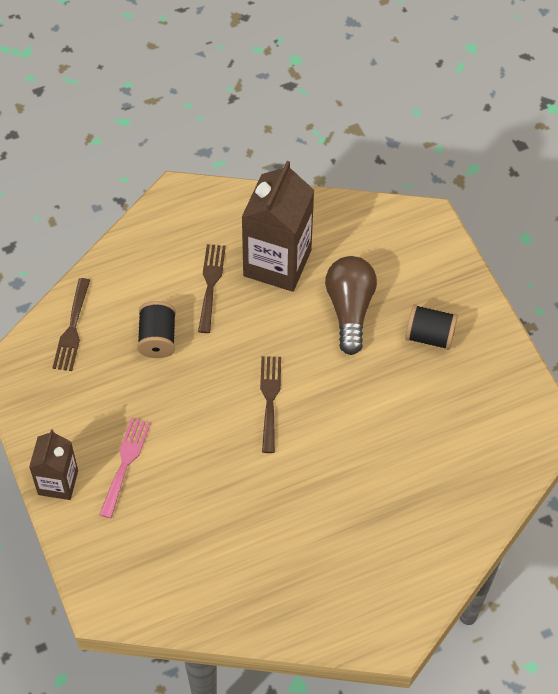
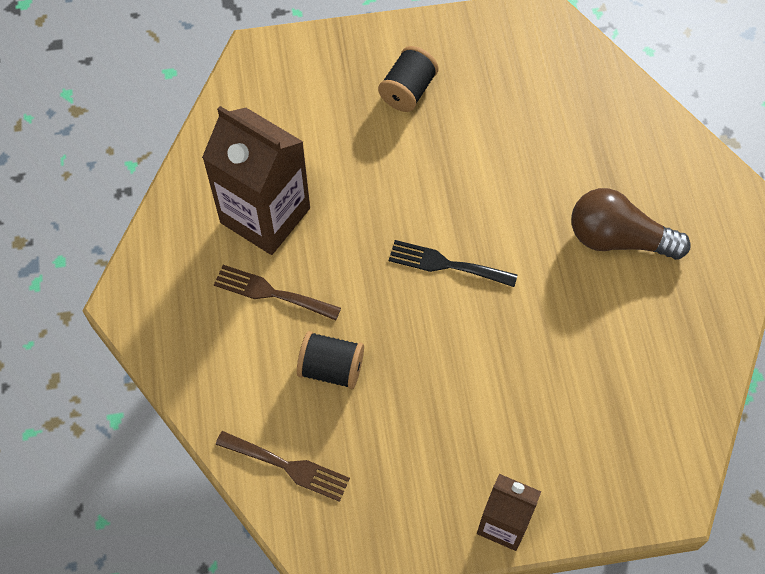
camera: 75 degrees left, 5 degrees up
(125, 463) = (494, 439): pink fork -> none
(270, 399) = (446, 264): brown fork -> black fork
(350, 309) = (351, 157): brown light bulb -> brown light bulb (618, 239)

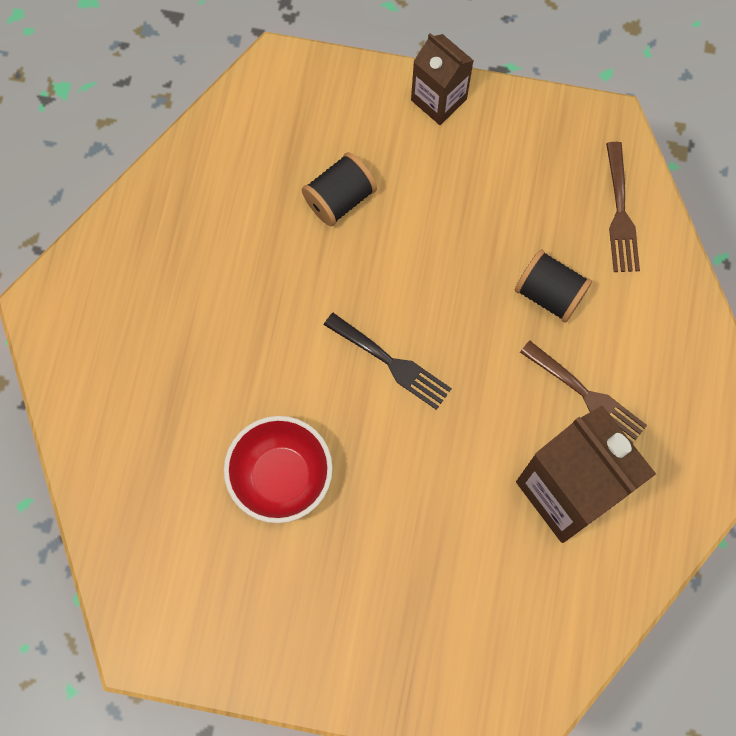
camera: 160 degrees left, 10 degrees up
(288, 466) = (620, 214): brown fork -> brown fork turned 135 degrees counterclockwise
(408, 91) = (350, 599): black spool -> black spool (339, 199)
(497, 153) = (281, 477): none -> red bowl
(618, 239) = (199, 328): brown light bulb -> none

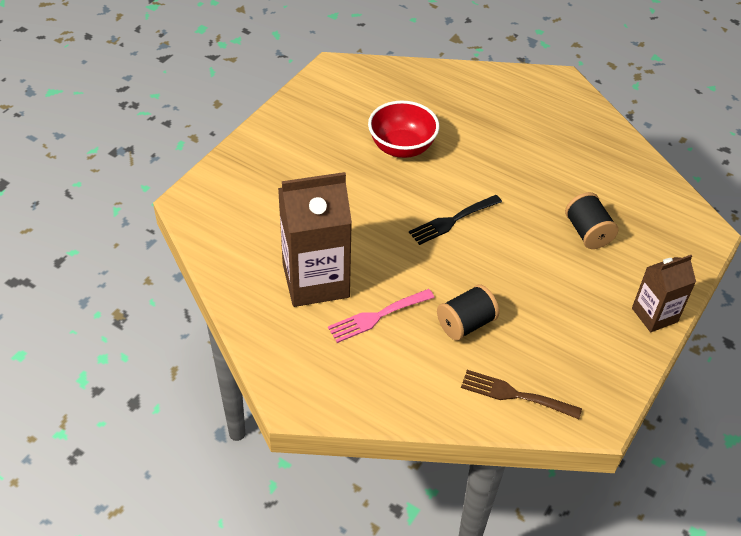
camera: 110 degrees right, 25 degrees down
(587, 395) = (377, 316): brown fork -> pink fork

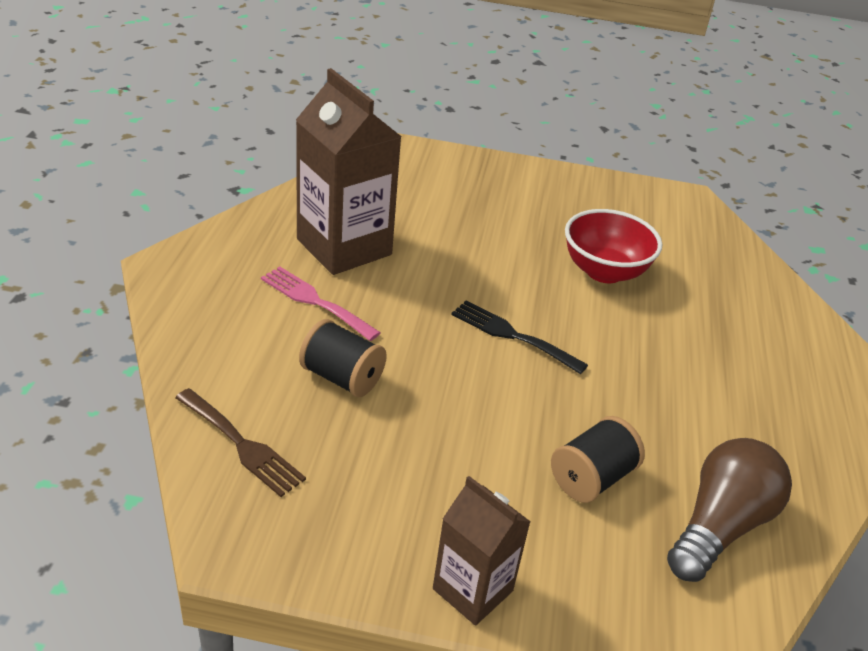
camera: 65 degrees right, 10 degrees down
(514, 395) = (242, 445): brown fork -> brown fork turned 135 degrees clockwise
(634, 194) = (719, 526): none -> brown light bulb

